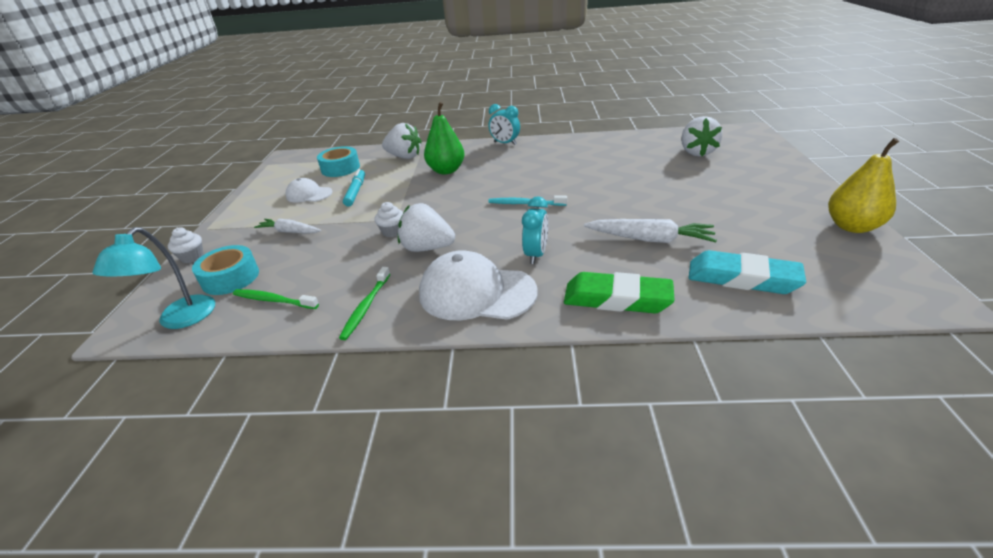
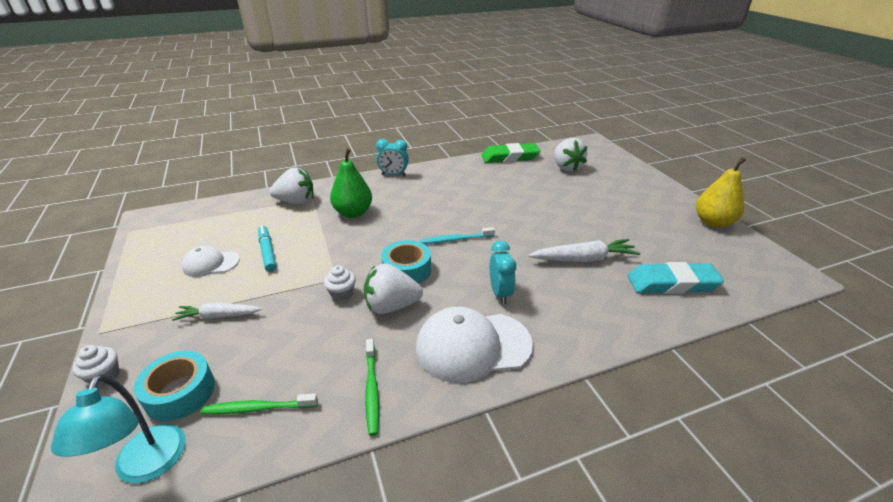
camera: 25 degrees left, 0 degrees up
(340, 168) = (229, 225): turquoise tape -> turquoise tape (407, 270)
(617, 299) = (595, 324): green eraser -> green eraser (510, 157)

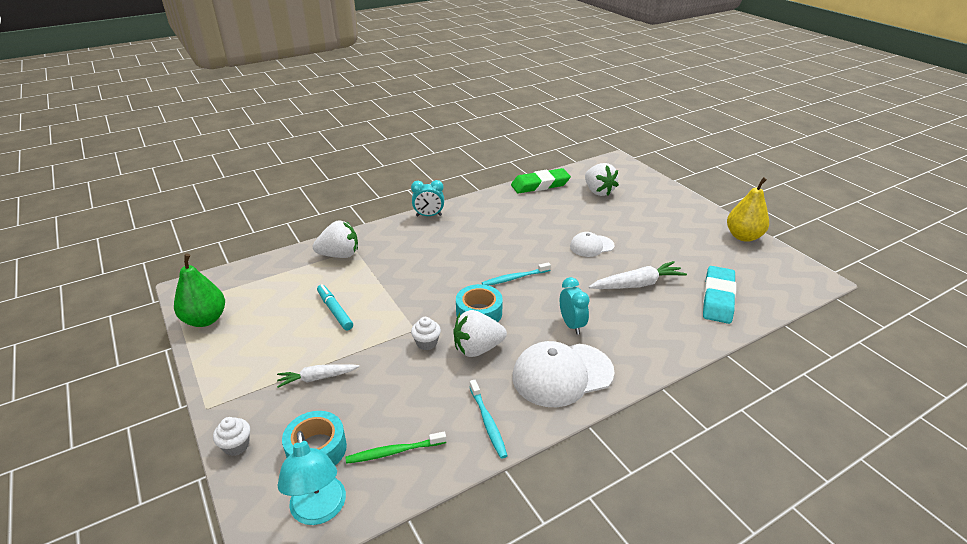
camera: 10 degrees left, 0 degrees up
(211, 263) = (282, 329): white cap -> white cap (591, 246)
(353, 213) = (404, 261): green pear -> green pear (205, 319)
(372, 390) = (488, 423): green toothbrush -> turquoise toothbrush
(672, 283) = (717, 298): turquoise eraser -> turquoise eraser turned 60 degrees counterclockwise

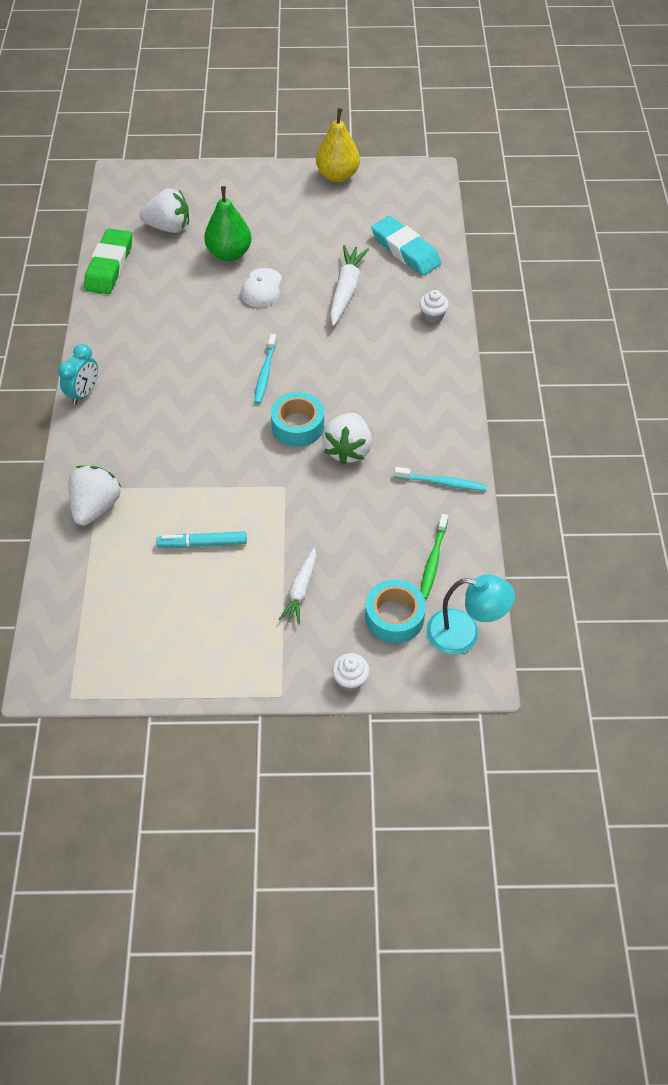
camera: 60 degrees left, 20 degrees up
(205, 319) = (125, 671): green pear -> green pear (229, 253)
(426, 343) = (312, 485): white cupcake -> white cupcake (432, 316)
(562, 374) = (422, 406): white cap -> none
(571, 325) = (365, 366): turquoise clock -> none

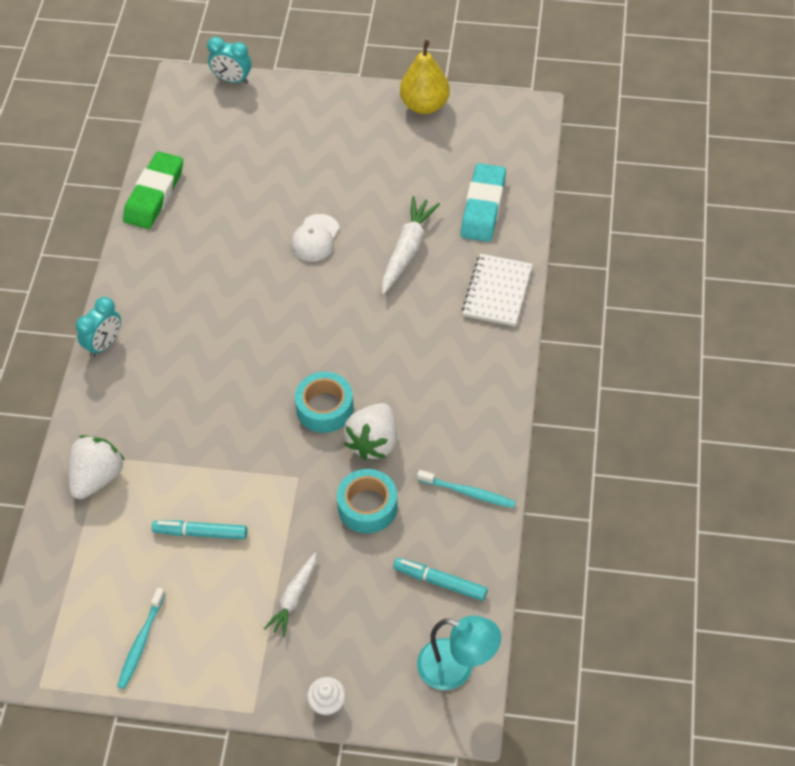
camera: 10 degrees right, 0 degrees up
(163, 169) = (232, 80): none -> turquoise clock
(169, 227) = (226, 153): white strawberry -> none
(229, 253) = (287, 192): green pear -> none
(265, 373) = (300, 342): turquoise toothbrush -> turquoise toothbrush (141, 643)
(394, 617) = (387, 640): turquoise tape -> turquoise tape (367, 506)
(405, 250) = (483, 207): turquoise eraser -> turquoise eraser turned 45 degrees clockwise
(432, 316) = (497, 291): white cupcake -> white notebook
(433, 561) = (440, 582): green toothbrush -> turquoise marker

